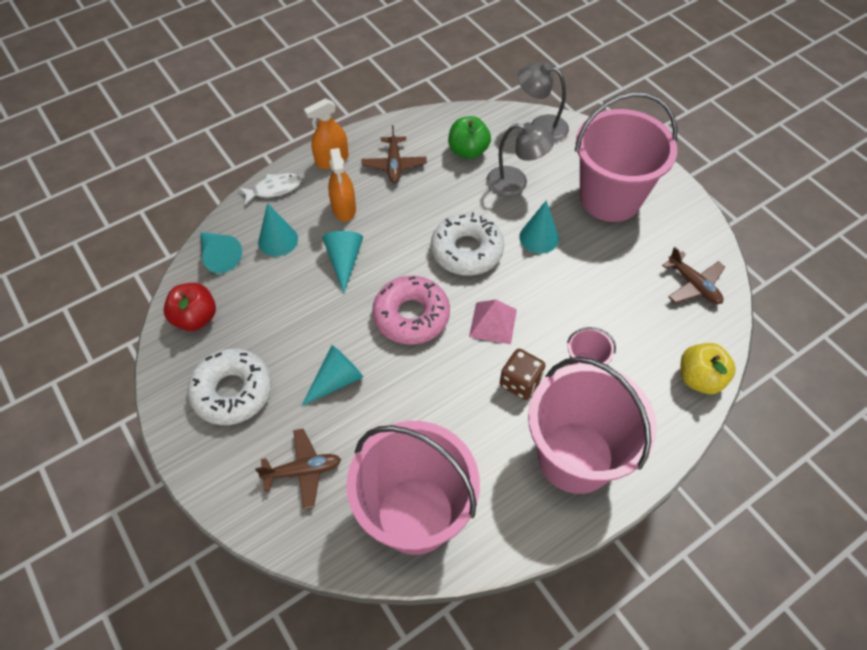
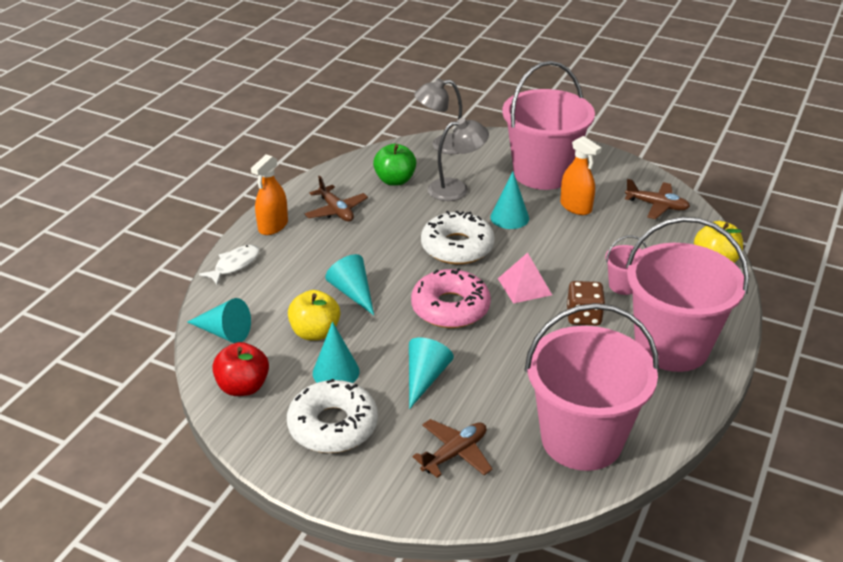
camera: 30 degrees left, 20 degrees down
(278, 240) = (273, 300): turquoise cone -> turquoise cone (336, 372)
(285, 289) = (315, 332): none -> yellow apple
(344, 208) = (317, 256): orange spray bottle -> orange spray bottle (576, 207)

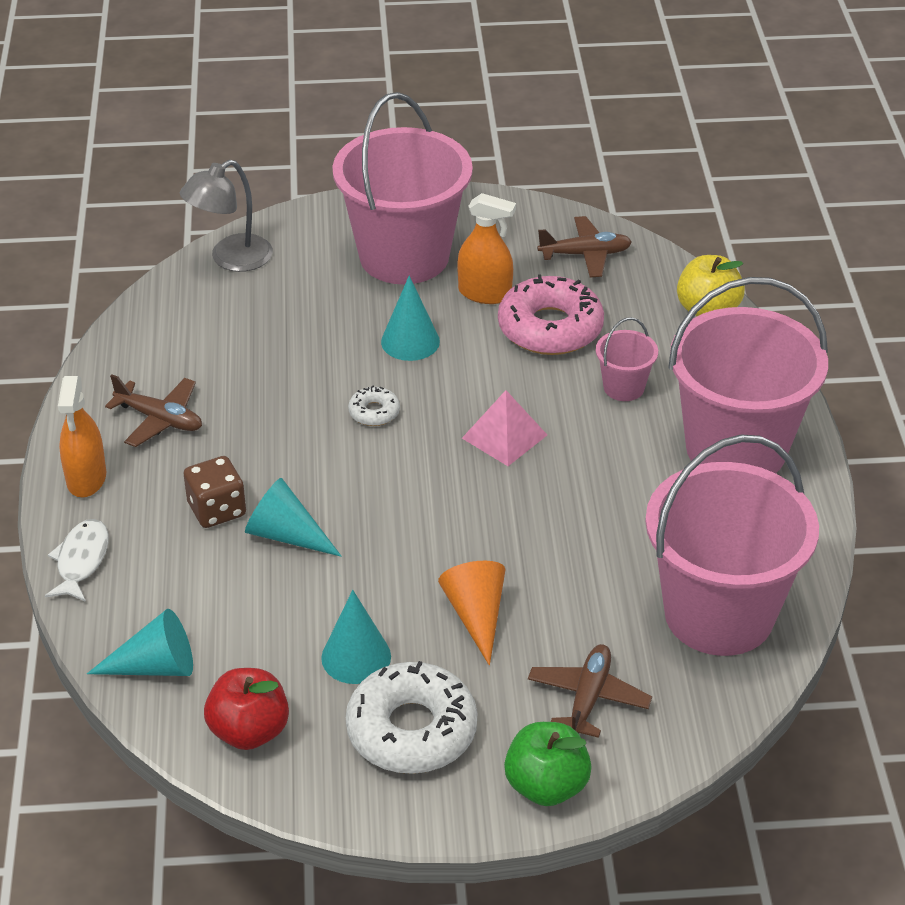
camera: 30 degrees left, 5 degrees up
(315, 332) = (282, 613): yellow apple -> none
(395, 180) = (207, 340): green apple -> green apple (546, 786)
(425, 378) = (476, 615): turquoise cone -> orange cone
(450, 308) = (433, 505): pink donut -> pink donut (550, 328)
(456, 189) = (304, 322): grey lamp -> none
(457, 247) = (374, 412): white donut -> white donut, size x0.46
(583, 316) = (607, 450): brown dice -> brown dice (217, 510)

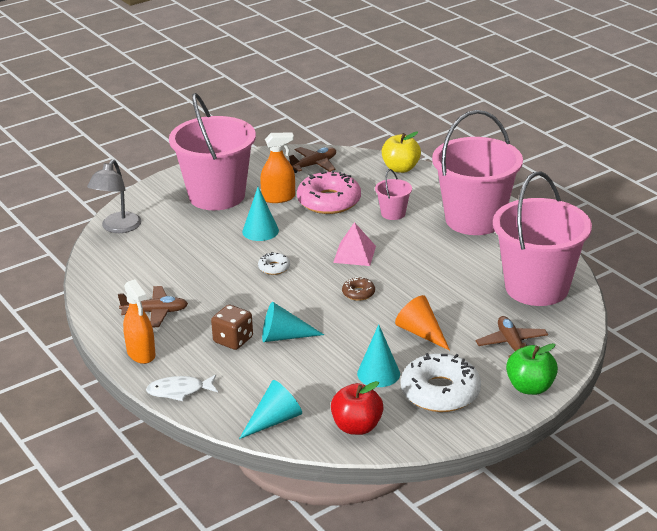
camera: 30 degrees left, 10 degrees down
(81, 561) = (179, 391): white fish -> white fish turned 75 degrees counterclockwise
(450, 506) = (358, 293): none -> brown donut

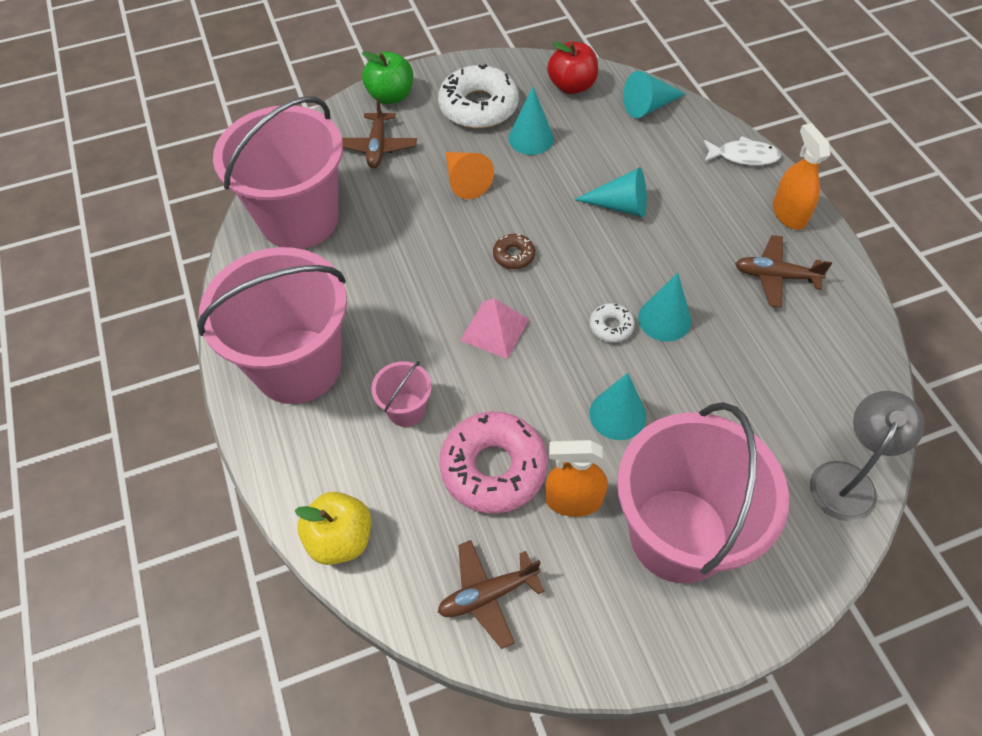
camera: 165 degrees left, 25 degrees up
(233, 340) = (680, 212): brown dice -> none
(237, 277) = (664, 319): none -> turquoise cone

